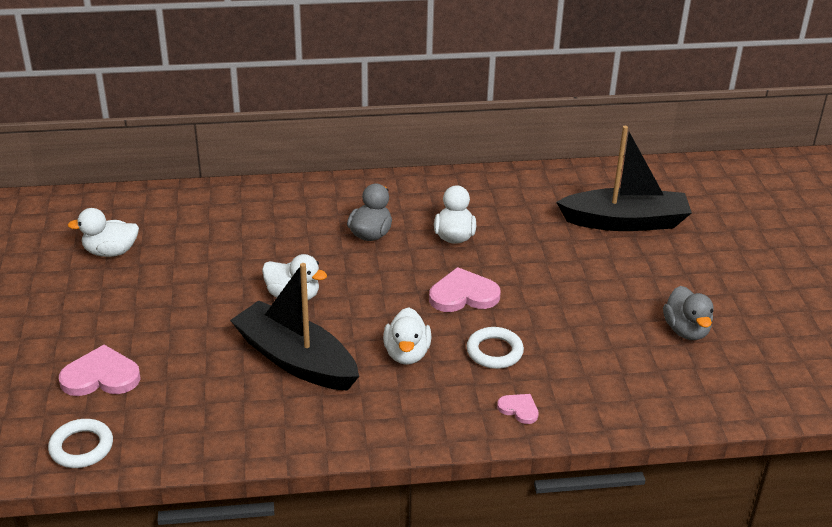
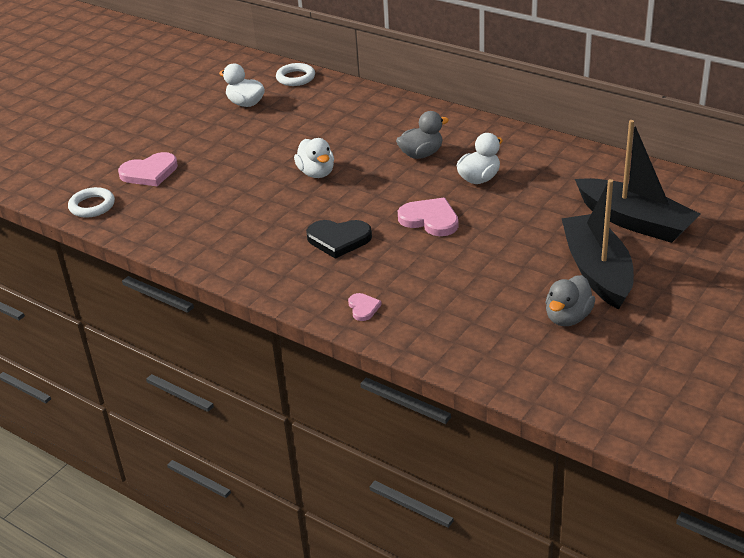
camera: 45 degrees right, 0 degrees up
(101, 376) = (149, 172): pink heart -> pink heart turned 120 degrees clockwise
(295, 360) = (266, 212): black boat -> black boat (597, 271)
(407, 354) = (338, 239): white duck -> black heart
(494, 351) = (399, 265): white ring -> white ring (295, 78)

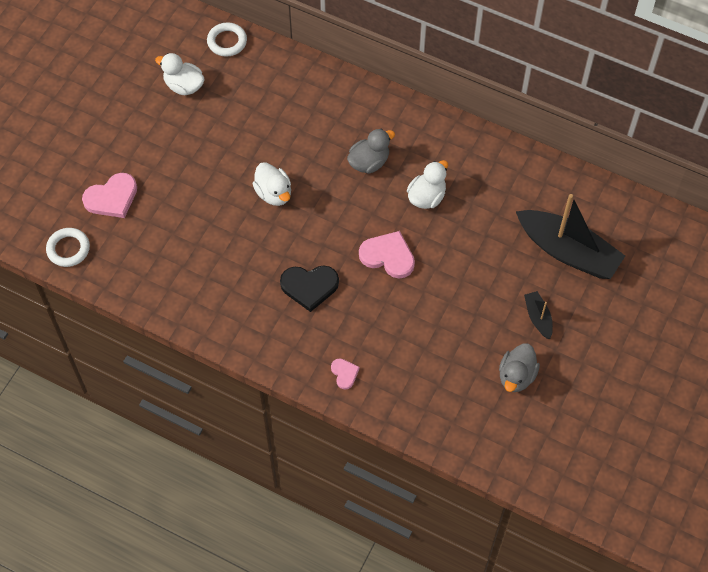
camera: 10 degrees left, 25 degrees up
(597, 271) = (538, 317): black boat -> black boat, size x0.45

